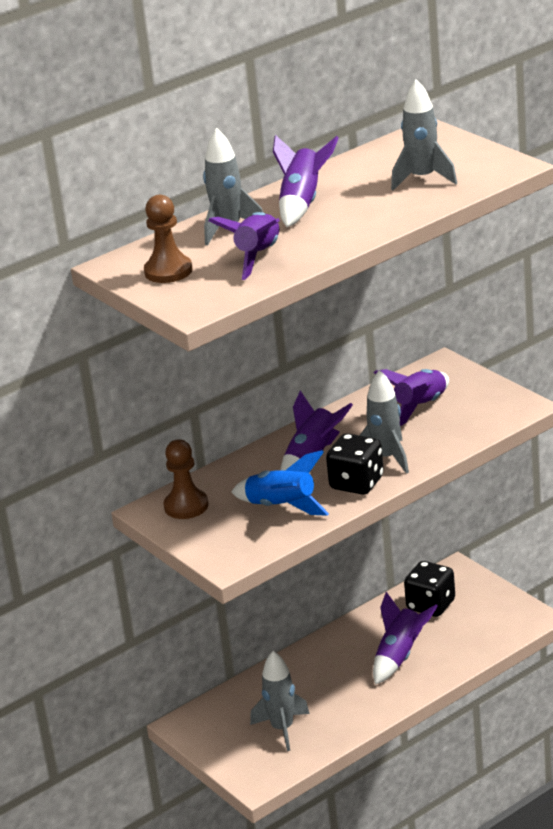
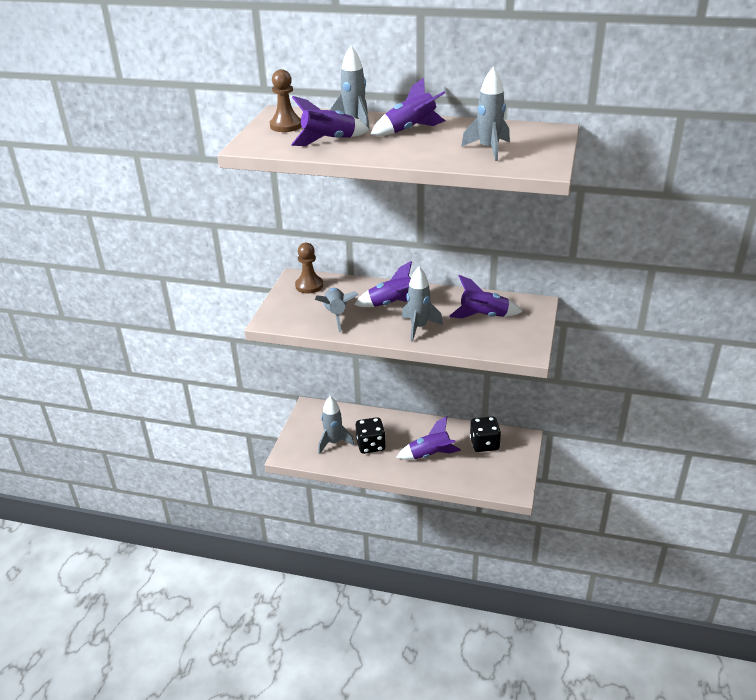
camera: 50 degrees right, 5 degrees up
(282, 507) = (336, 315): blue rocket -> grey rocket
(357, 483) = (383, 328): black dice -> black dice (371, 445)

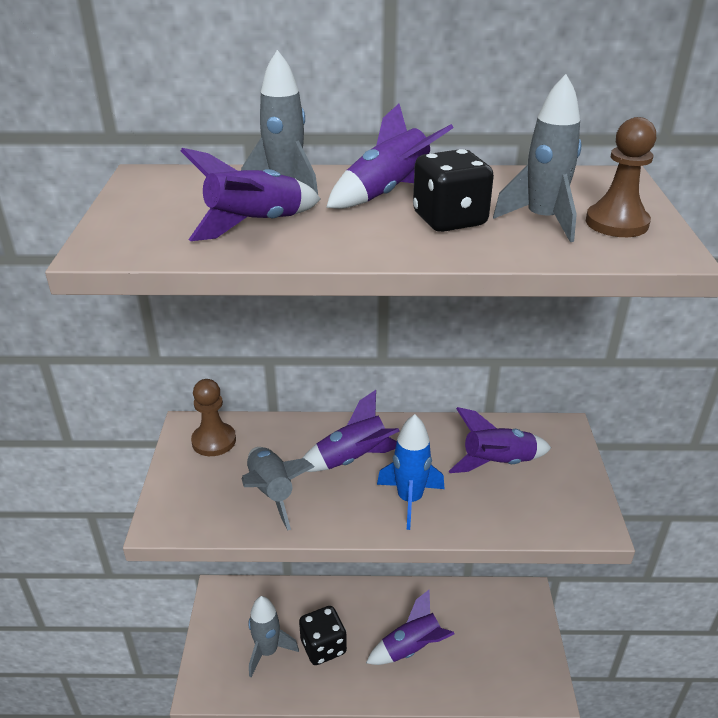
camera: 15 degrees left, 0 degrees up
(286, 126) = (165, 201): brown pawn -> brown pawn (616, 223)
(419, 327) = (410, 499): grey rocket -> blue rocket
(484, 444) = (480, 615): black dice -> black dice (449, 220)

